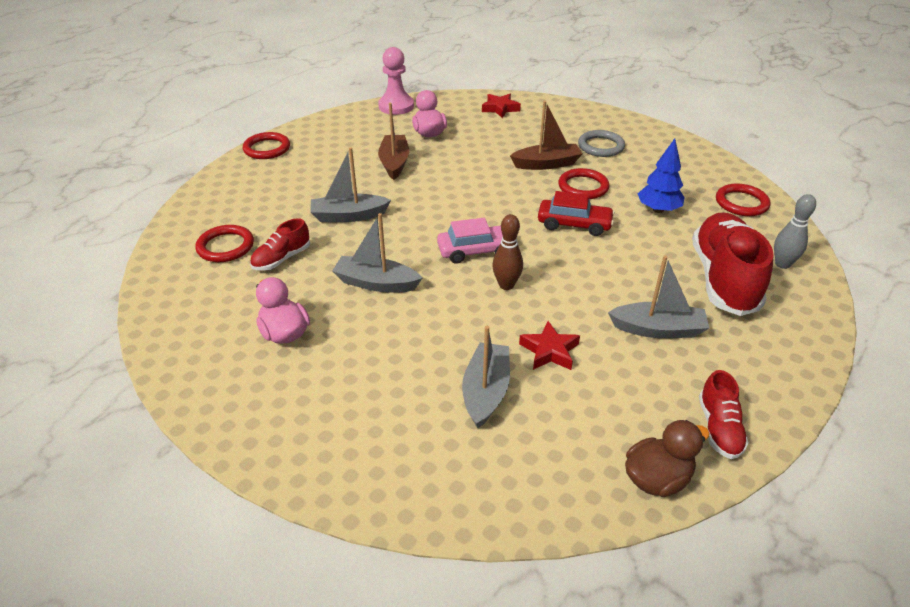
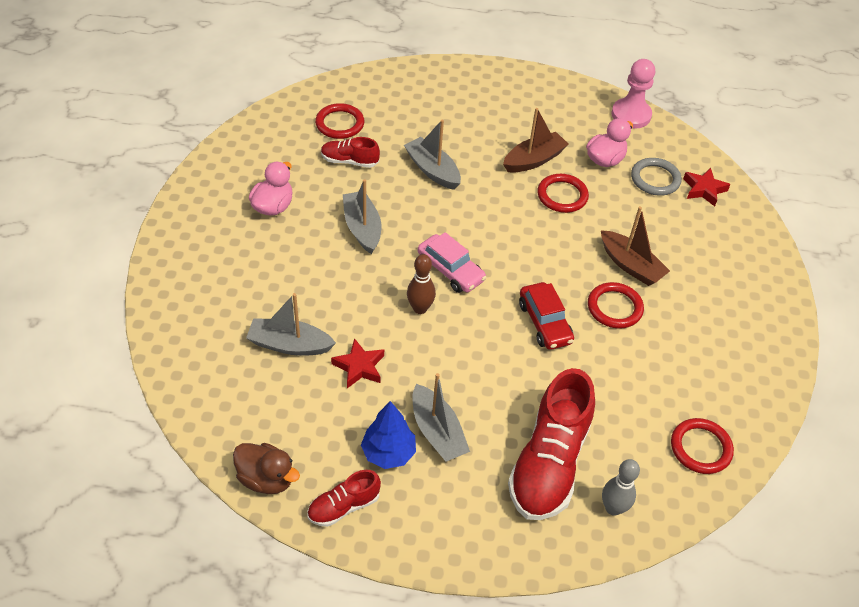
camera: 55 degrees right, 10 degrees up
(267, 148) = (482, 73): red ring -> red ring (562, 195)
(486, 391) = (289, 345): grey boat -> grey boat turned 150 degrees counterclockwise
(601, 146) = (706, 296): grey ring -> grey ring (655, 179)
(658, 210) = (625, 379): blue tree -> blue tree (388, 453)
(723, 278) = (549, 463): red shoe -> red shoe turned 135 degrees clockwise

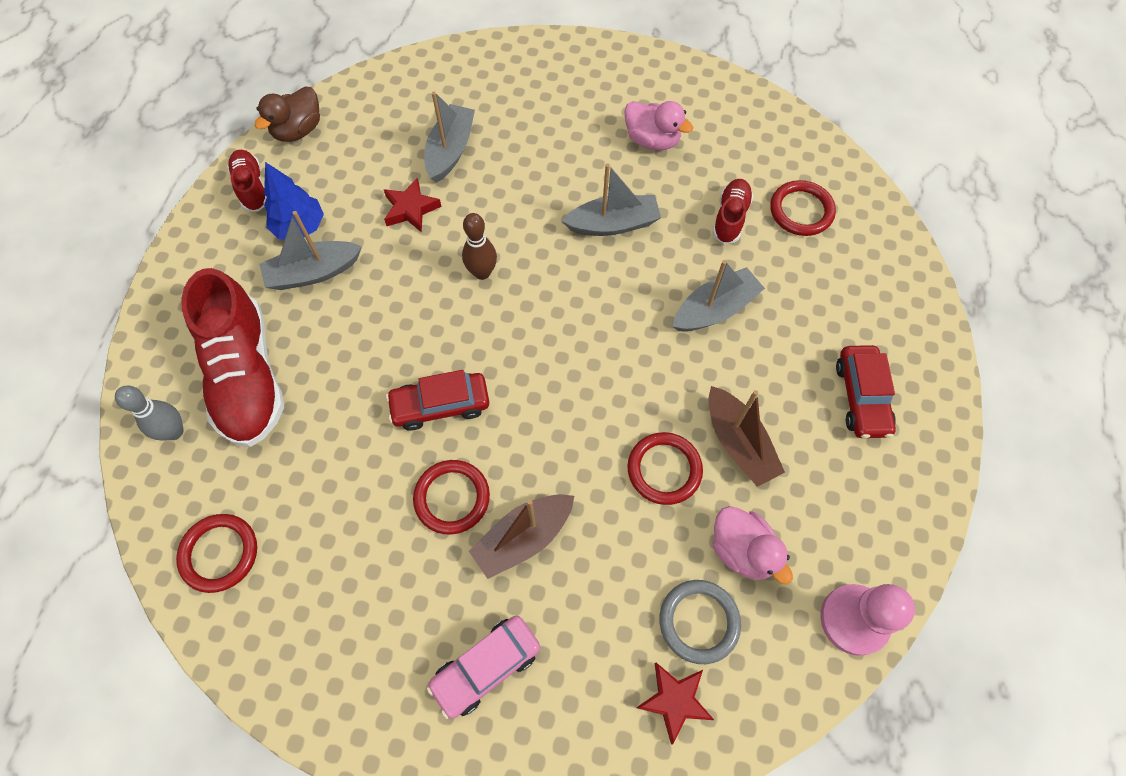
camera: 100 degrees right, 15 degrees up
(450, 270) = (537, 311): pink car -> pink car (486, 667)
(487, 103) = (861, 397): none -> red car
(549, 463) = (247, 376): red shoe -> red shoe turned 135 degrees counterclockwise

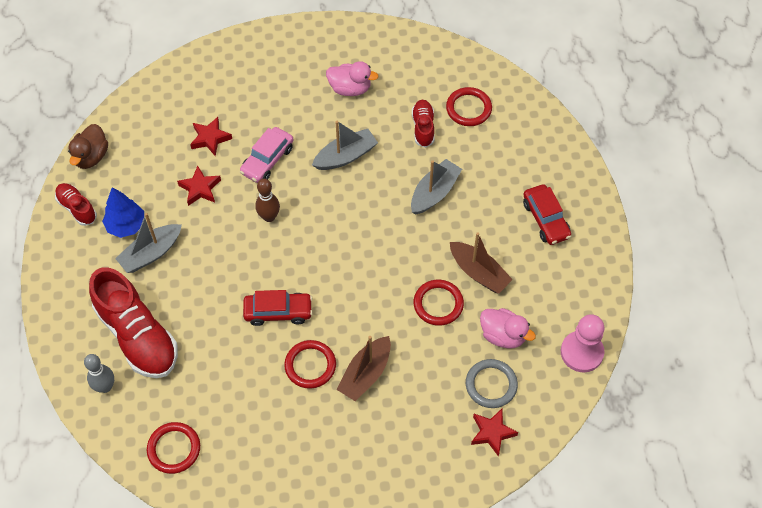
camera: 20 degrees left, 5 degrees down
(440, 405) = (278, 312): red car -> red car turned 150 degrees counterclockwise
(450, 150) = (210, 138): grey boat -> red star
(486, 667) = (373, 454): pink car -> pink car (267, 160)

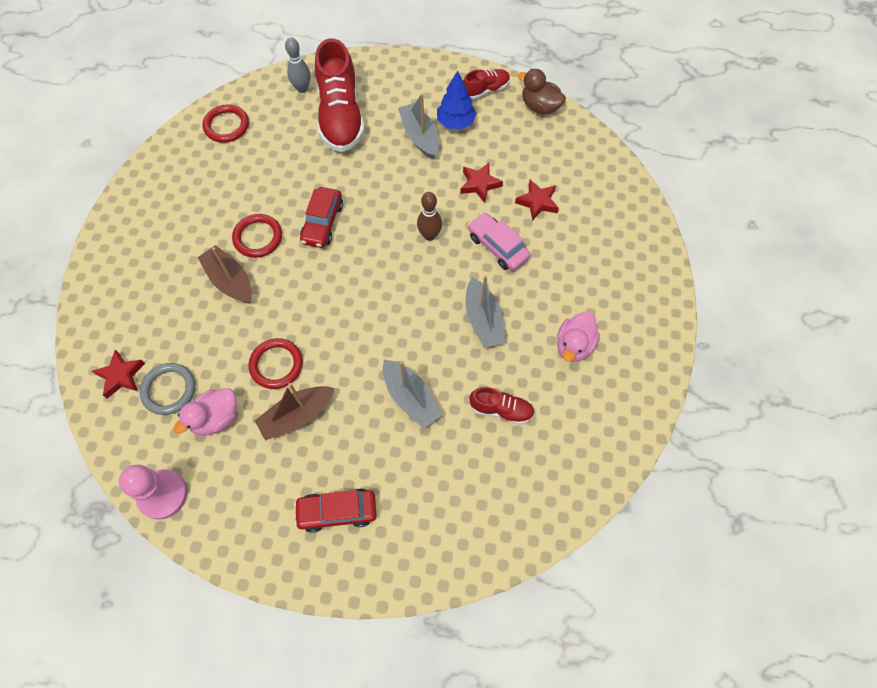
camera: 105 degrees right, 5 degrees up
(137, 335) = (341, 116): red shoe -> red shoe turned 75 degrees counterclockwise
(468, 108) = (516, 469): red ring -> none

